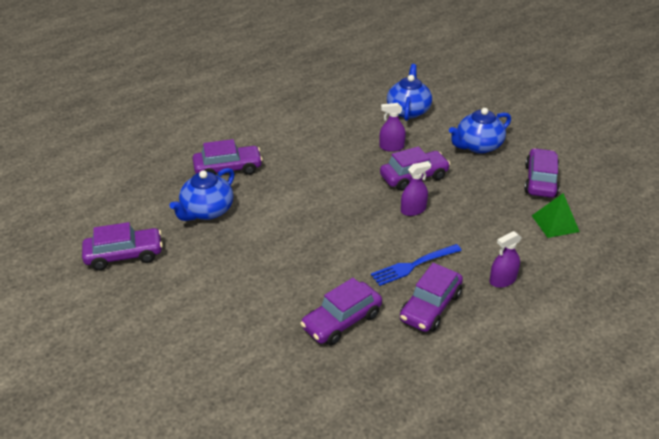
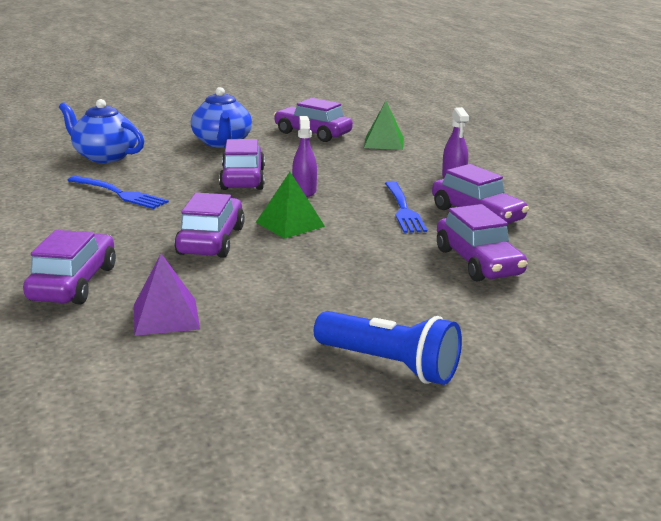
camera: 70 degrees left, 15 degrees down
(124, 255) = (211, 412): purple car -> purple car (211, 241)
(187, 305) = (389, 365): none -> blue flashlight
(207, 211) = (166, 316): blue teapot -> purple pyramid
(351, 219) = (290, 224): none -> green pyramid
(352, 139) = (119, 193): none -> blue fork
(391, 147) = (168, 178): purple spray bottle -> none

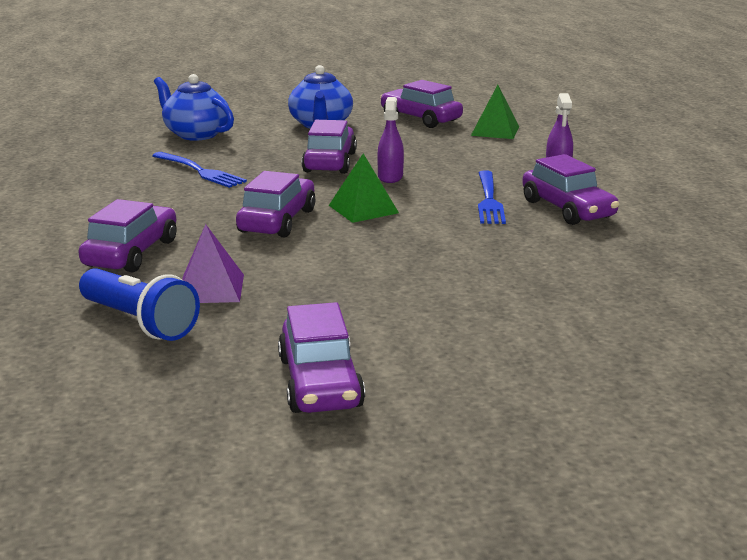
camera: 10 degrees right, 0 degrees up
(389, 365) = (415, 346): blue flashlight -> blue flashlight (139, 322)
(478, 262) = (548, 256): purple car -> purple car (320, 382)

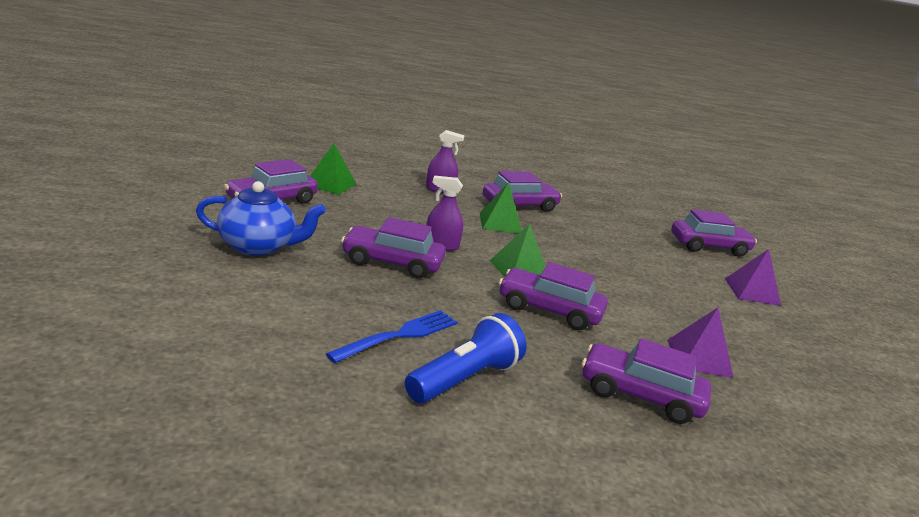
camera: 90 degrees left, 0 degrees up
(139, 322) = (774, 397): blue flashlight -> blue flashlight (464, 379)
(196, 134) = (245, 324): blue teapot -> none
(320, 382) = (811, 332): purple car -> purple car (709, 247)
(430, 352) = (752, 291): none -> purple pyramid
(489, 200) = (500, 223): blue fork -> green pyramid

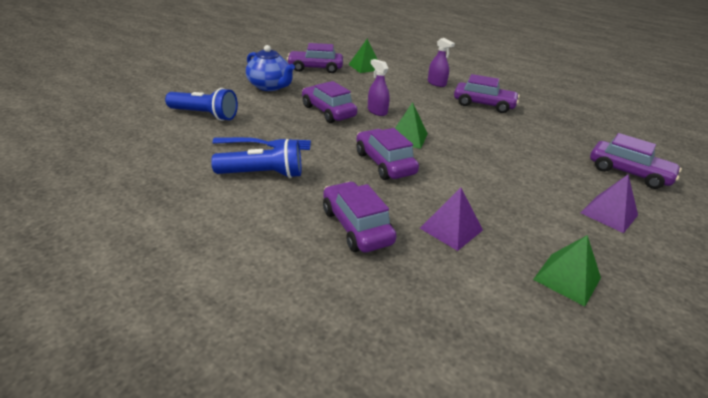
camera: 45 degrees right, 10 degrees up
(243, 323) = (205, 115): none -> blue flashlight
(500, 223) = (446, 110): green pyramid -> green pyramid (567, 278)

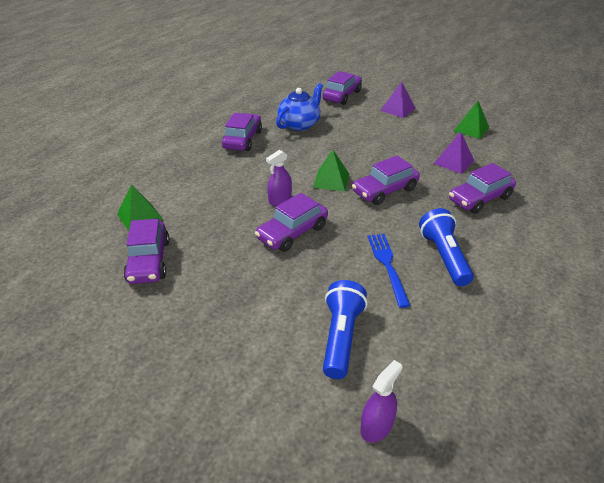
camera: 95 degrees left, 5 degrees up
(270, 86) = (228, 294): blue teapot -> blue teapot (299, 124)
(436, 83) = (191, 164): purple spray bottle -> purple spray bottle (376, 426)

